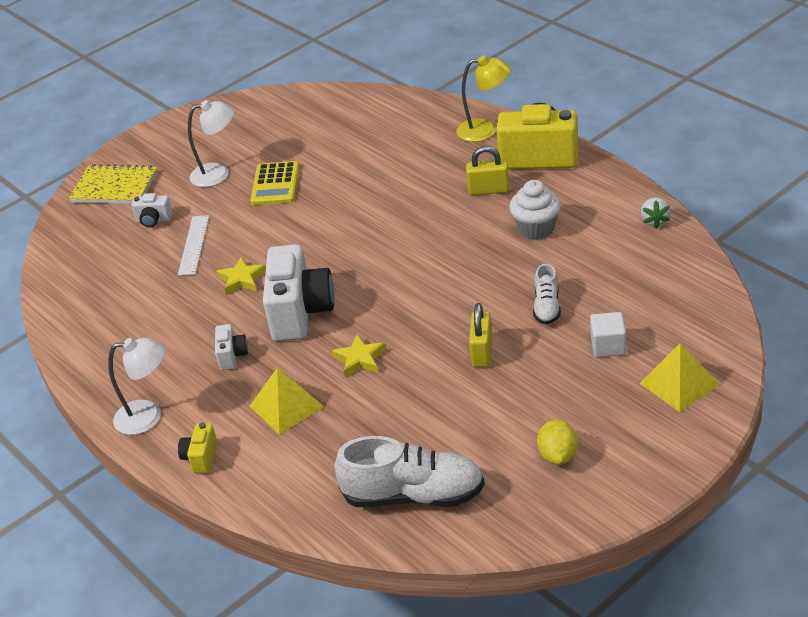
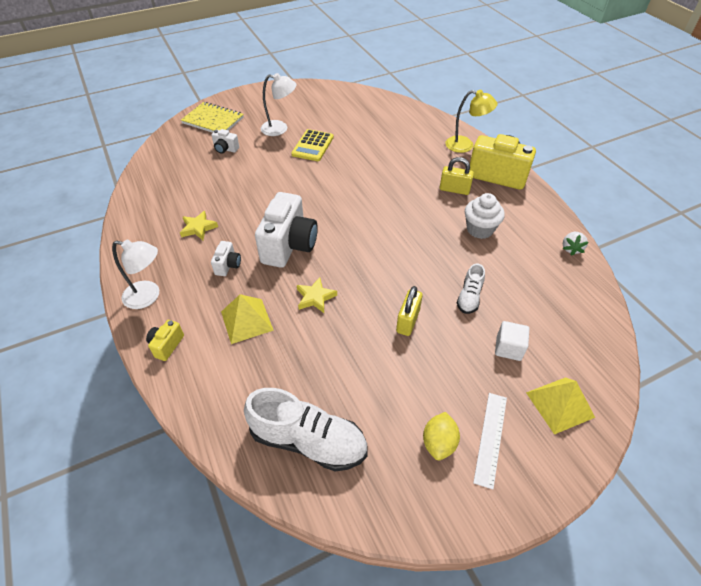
camera: 10 degrees right, 10 degrees up
(194, 245) = (242, 173): white ruler -> white ruler (490, 438)
(242, 279) = (261, 208): yellow star -> yellow star (198, 228)

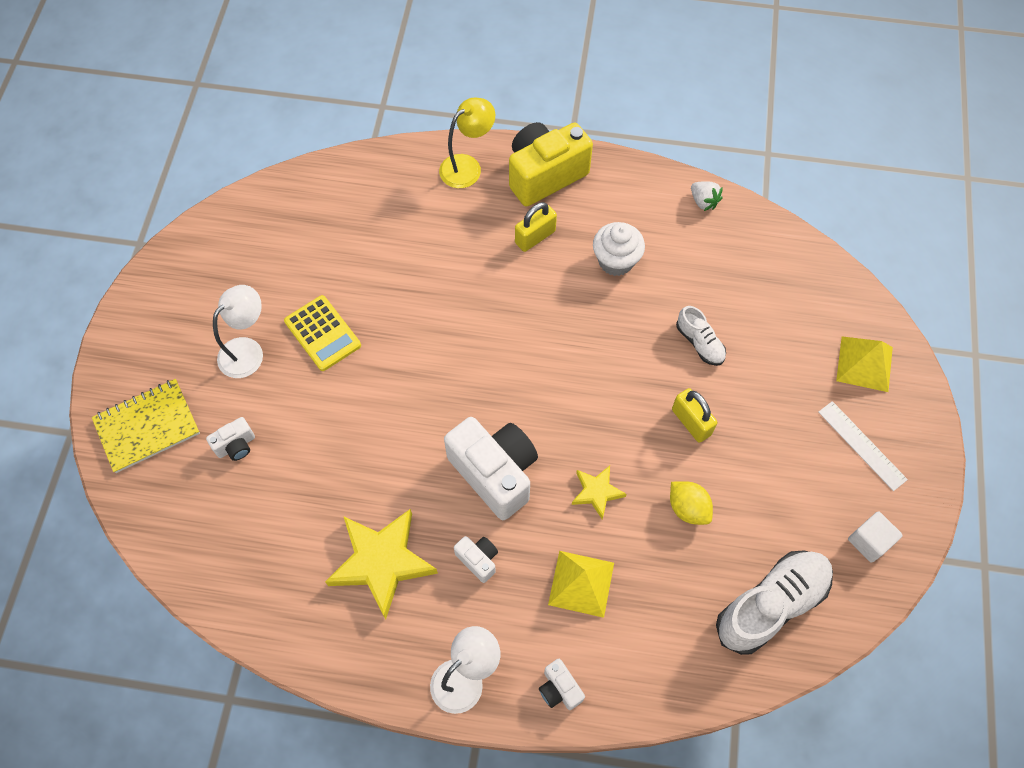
camera: 55 degrees left, 15 degrees up
(166, 345) = (559, 689): yellow camera -> white camera
(198, 228) = (381, 562): yellow star -> yellow star, size x1.93
(439, 443) = (841, 491): yellow lemon -> yellow lemon (688, 508)
(508, 348) = (782, 357): white cube -> white cube (869, 541)

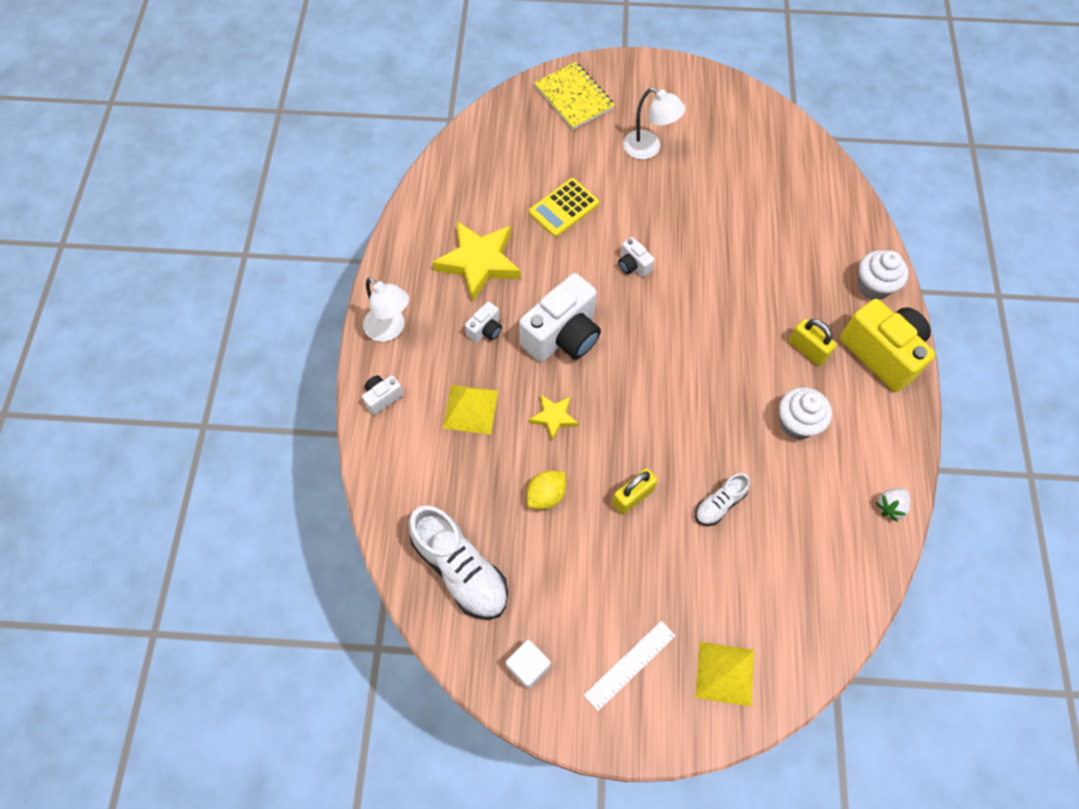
camera: 85 degrees right, 0 degrees up
(236, 445) = (565, 154): white camera -> white camera (633, 265)
(322, 333) = (673, 196): yellow calculator -> yellow calculator (564, 208)
(467, 166) = (873, 286): yellow lamp -> white cupcake

